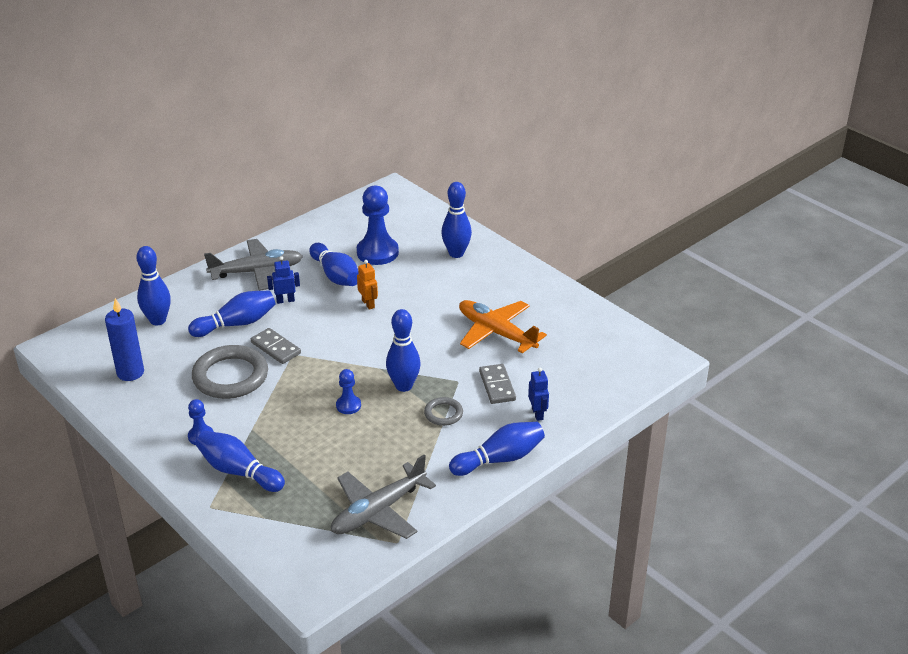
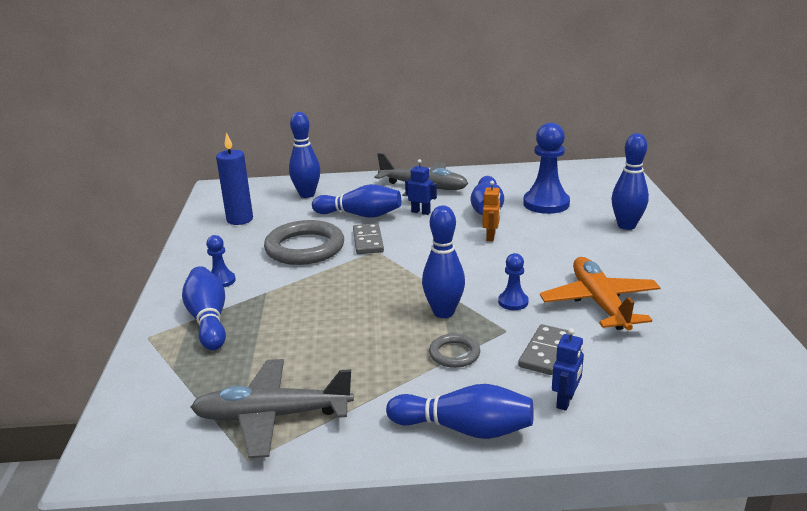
camera: 40 degrees right, 10 degrees down
(348, 405) = (370, 308): blue pawn -> blue pawn (513, 302)

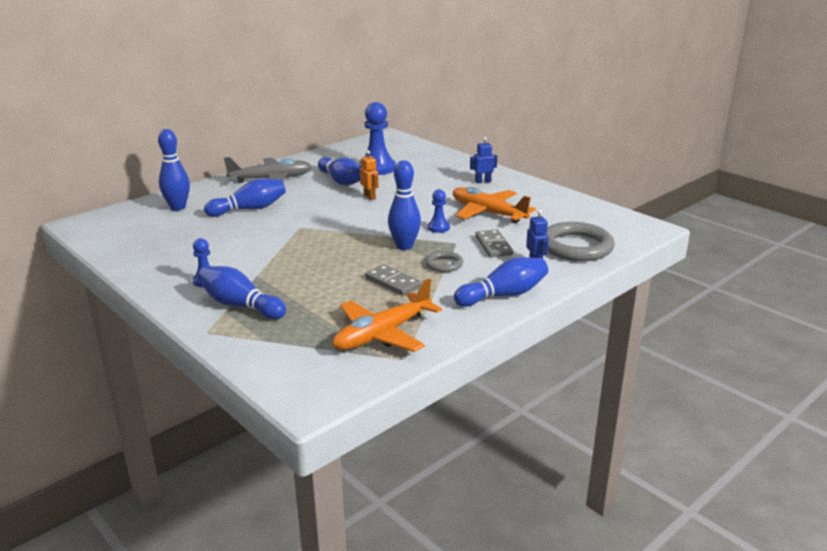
camera: 40 degrees left, 0 degrees up
(240, 219) = (145, 239): blue candle -> none
(272, 416) = (383, 334): grey plane -> orange plane
(305, 248) = (240, 241): grey ring -> grey ring (576, 247)
(368, 241) = (284, 223): grey domino -> grey domino (393, 282)
(421, 212) = (295, 195): blue robot -> blue robot (483, 181)
(626, 226) = (446, 168): blue bowling pin -> none

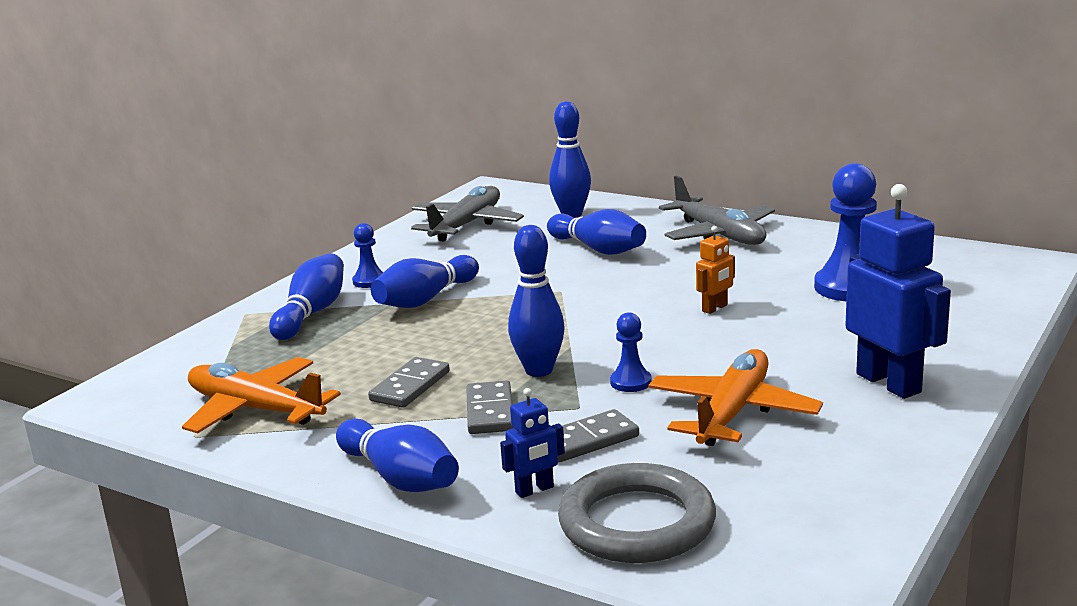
camera: 75 degrees right, 5 degrees down
(144, 239) = (466, 225): none -> grey plane
(341, 181) = (761, 275): blue bowling pin -> blue bowling pin (425, 299)
(444, 264) = (490, 411): grey ring -> grey domino
(483, 181) = (889, 383): blue robot -> blue robot, size x2.06

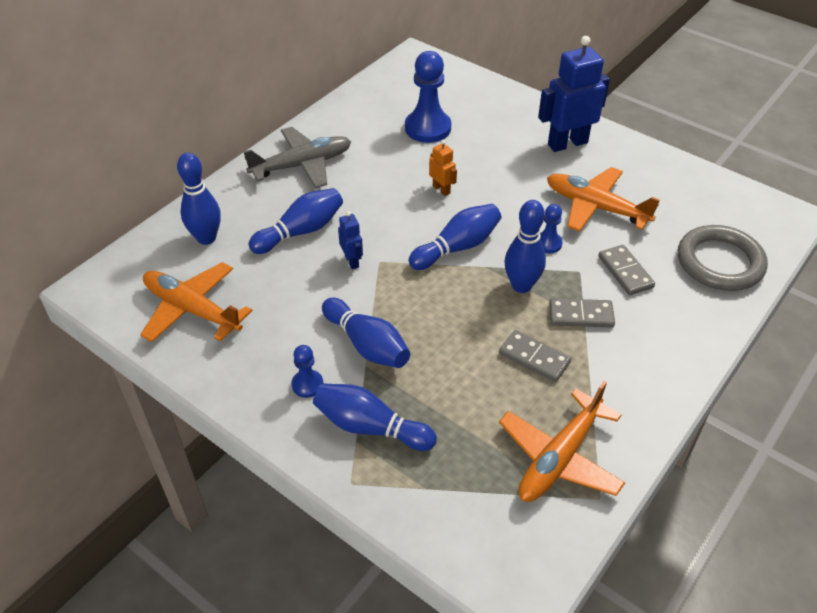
camera: 85 degrees left, 25 degrees up
(400, 478) = (669, 365): blue bowling pin -> blue bowling pin (457, 247)
(466, 225) = (192, 310): grey plane -> orange plane
(535, 490) = (685, 301): blue robot -> blue robot (352, 261)

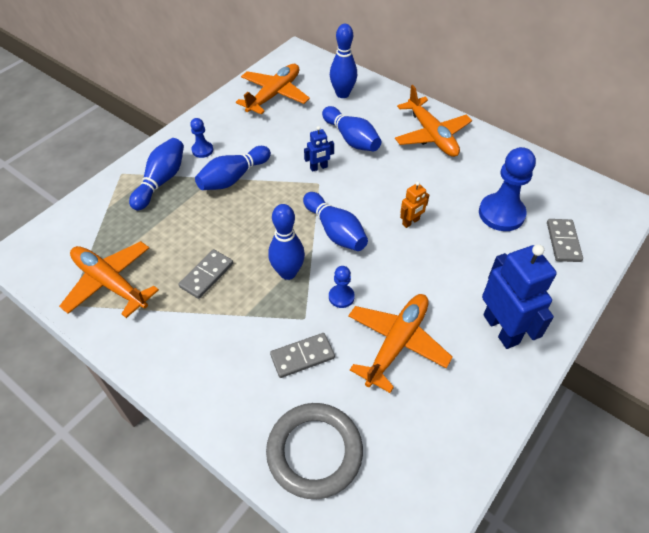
camera: 90 degrees right, 5 degrees up
(302, 165) = (431, 135): grey plane -> orange plane
(581, 315) = (250, 313): grey domino -> grey domino (563, 242)

